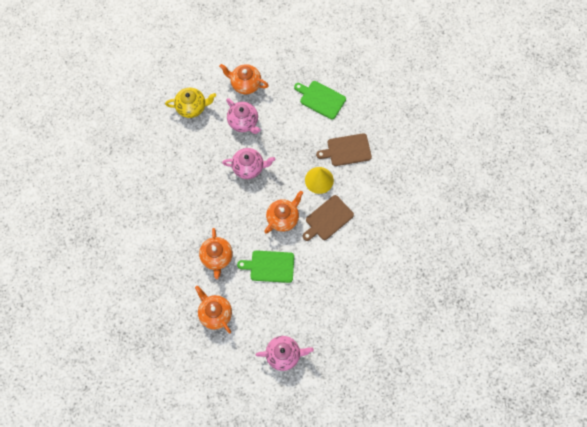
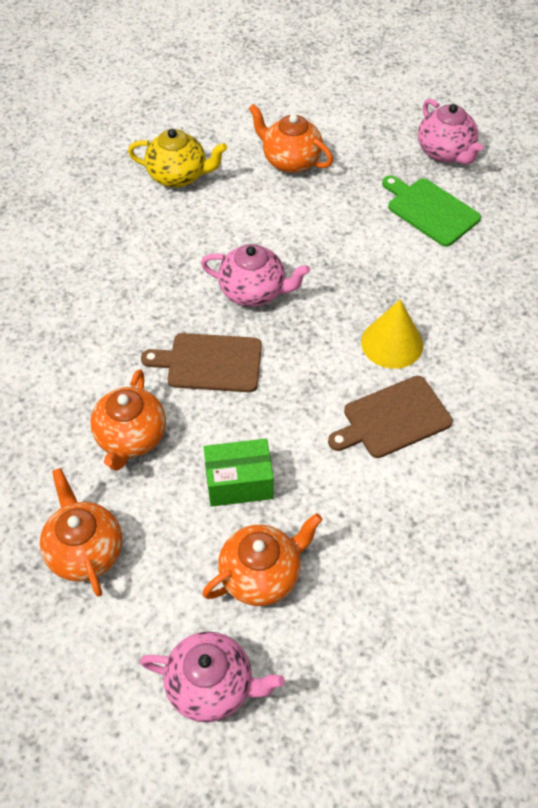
camera: 15 degrees right, 15 degrees down
(243, 122) = (268, 217): pink teapot -> pink teapot (445, 152)
(270, 266) = (239, 482): green cutting board -> green box
(283, 218) = (297, 396): orange teapot -> orange teapot (261, 575)
(347, 150) = (463, 303): brown cutting board -> brown cutting board (210, 363)

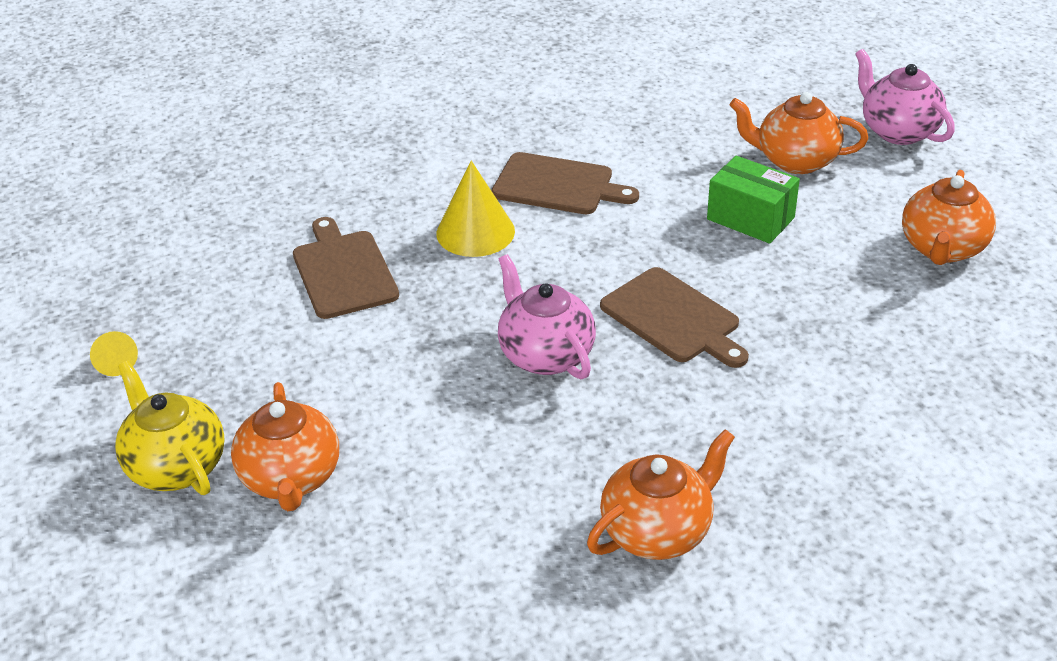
camera: 135 degrees left, 15 degrees down
(131, 438) = (823, 303): orange teapot -> orange teapot (658, 531)
(178, 176) = (456, 561): yellow teapot -> yellow teapot (176, 466)
(422, 266) = (343, 271): none -> brown cutting board
(430, 210) = (244, 314): green cutting board -> none
(445, 152) = (116, 362): pink teapot -> yellow cone

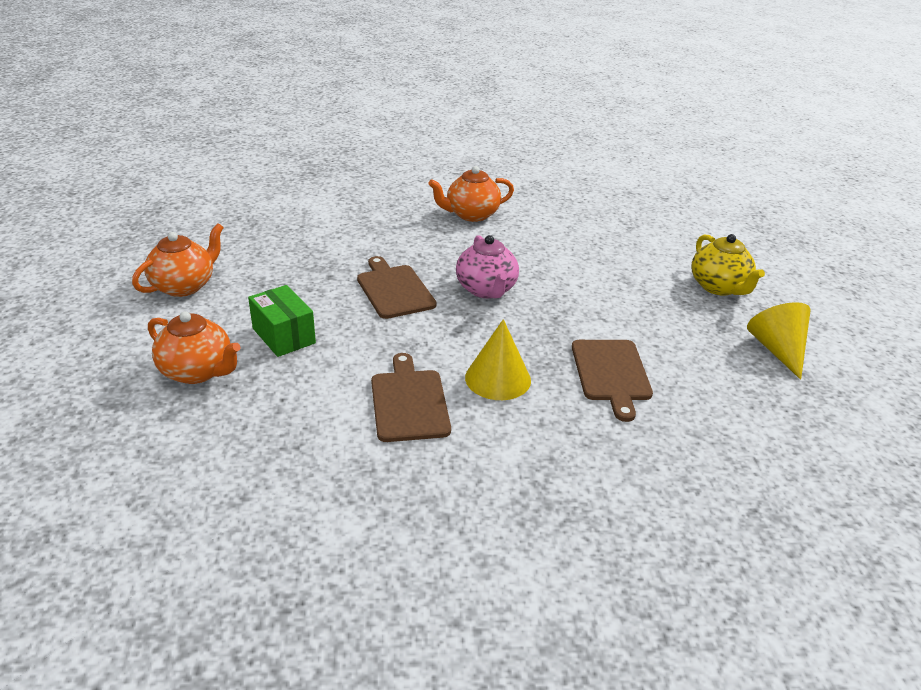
camera: 165 degrees left, 5 degrees down
(116, 362) = (777, 350): yellow cone -> yellow cone, size x1.91
(291, 479) = (651, 268): orange teapot -> none
(558, 185) = (409, 402): brown cutting board -> brown cutting board turned 45 degrees clockwise
(898, 131) = (83, 375): pink teapot -> none

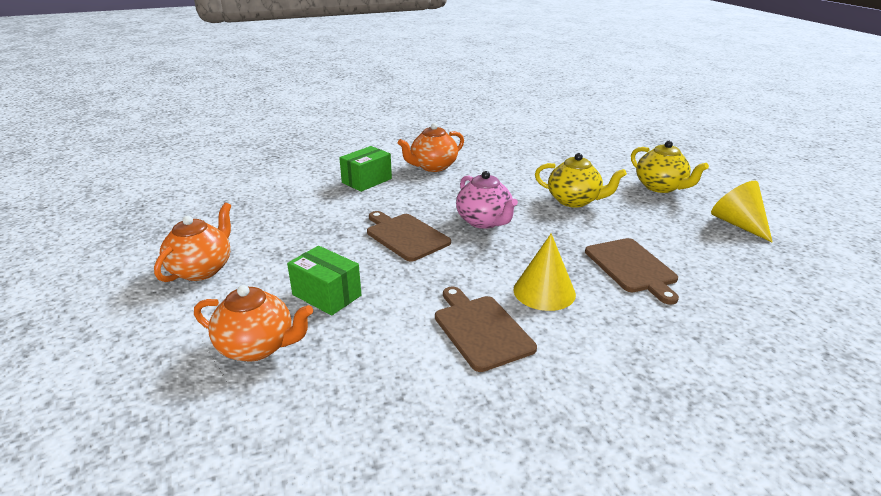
camera: 15 degrees left, 5 degrees down
(390, 219) = (366, 181): none -> green box
(603, 285) = (574, 201): none -> yellow teapot

